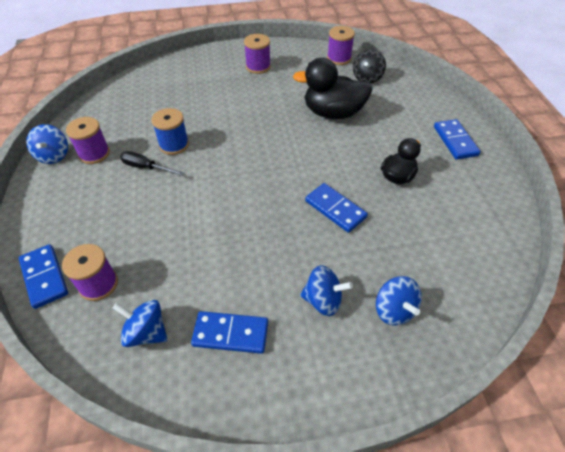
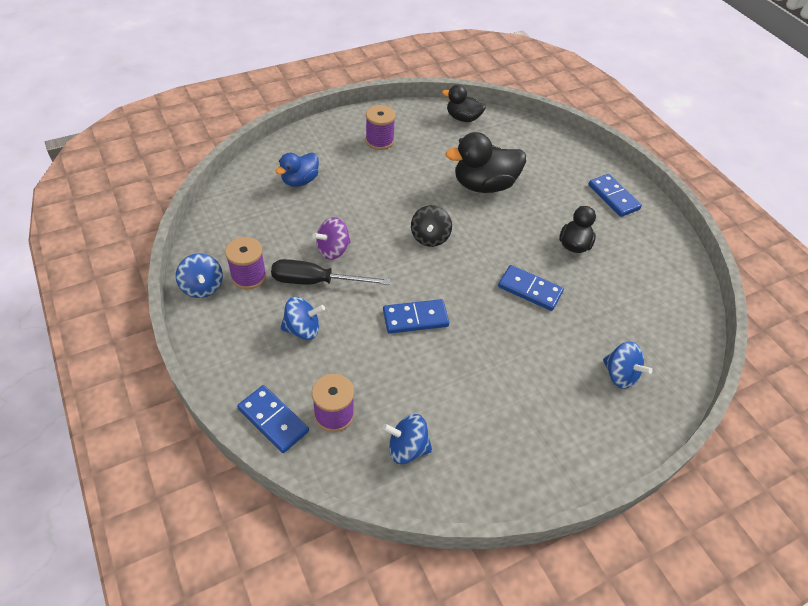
camera: 20 degrees left, 0 degrees up
(146, 167) = (316, 281): black screwdriver -> black screwdriver, size x1.50
(174, 145) = (333, 250): blue spool -> purple spinning top
(176, 88) = (300, 181): none -> blue duck
(230, 333) = (486, 430): blue domino -> blue domino (415, 318)
(323, 300) = (555, 380): blue spinning top -> blue spinning top (303, 329)
(339, 58) = (463, 118): purple spool -> black duck
(367, 78) = (502, 138): black spinning top -> black spinning top (430, 237)

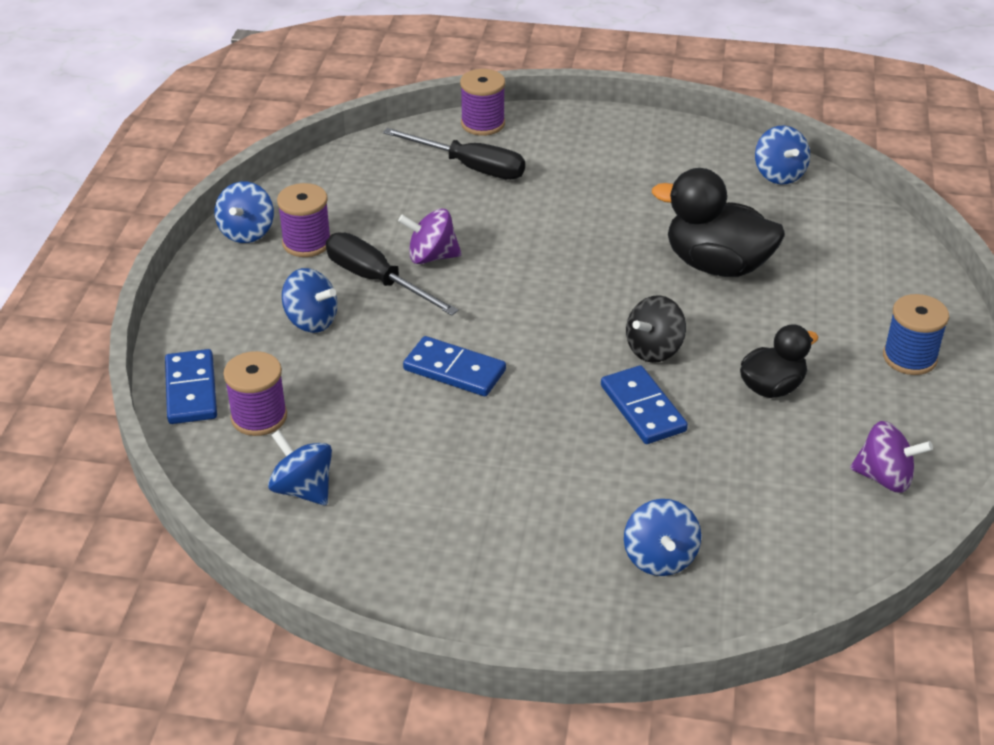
camera: 40 degrees right, 10 degrees down
(300, 181) = (470, 167): blue duck -> black screwdriver
(379, 141) = (624, 160): purple spool -> purple spool (483, 124)
(430, 237) = (570, 293): black spinning top -> black spinning top (654, 349)
(463, 118) = (779, 174): black duck -> blue spinning top
(613, 197) = (909, 358): blue domino -> blue spool
(665, 269) = (884, 477): none -> purple spinning top

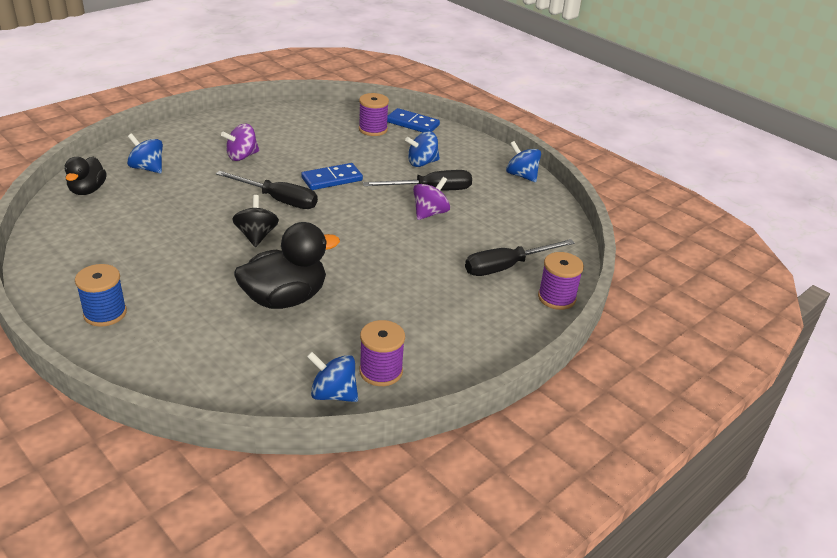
camera: 125 degrees right, 5 degrees down
(303, 489) = (316, 122): blue spinning top -> none
(306, 243) = (490, 186): purple spool -> purple spool (381, 371)
(563, 382) = (278, 200): none -> black screwdriver
(642, 408) = (226, 210): blue domino -> none
(772, 387) = (172, 253): black duck -> black duck (87, 190)
(884, 477) = (67, 245): purple spinning top -> purple spinning top (242, 156)

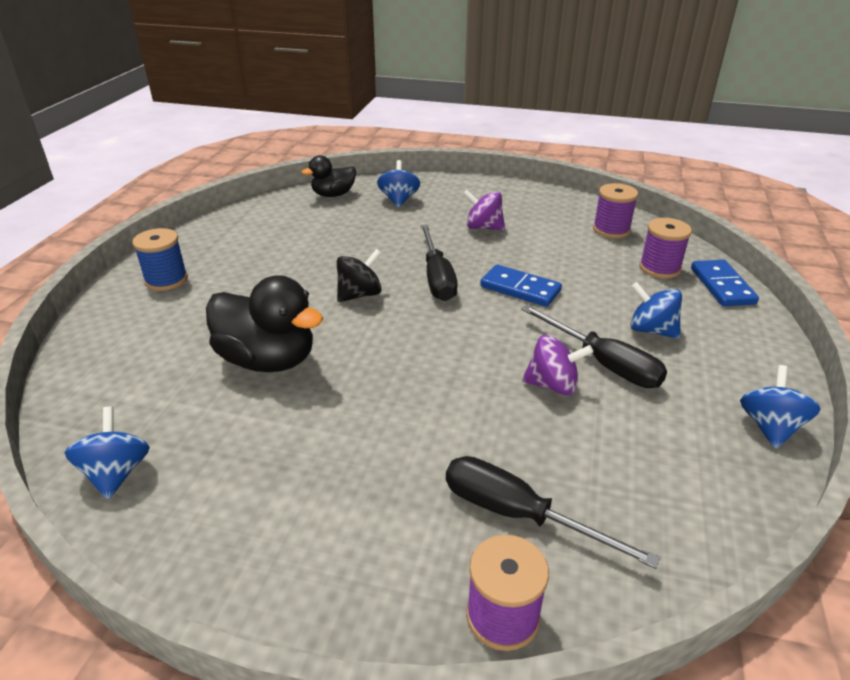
camera: 60 degrees right, 0 degrees up
(381, 371) = (182, 493): purple spool -> purple spool (611, 230)

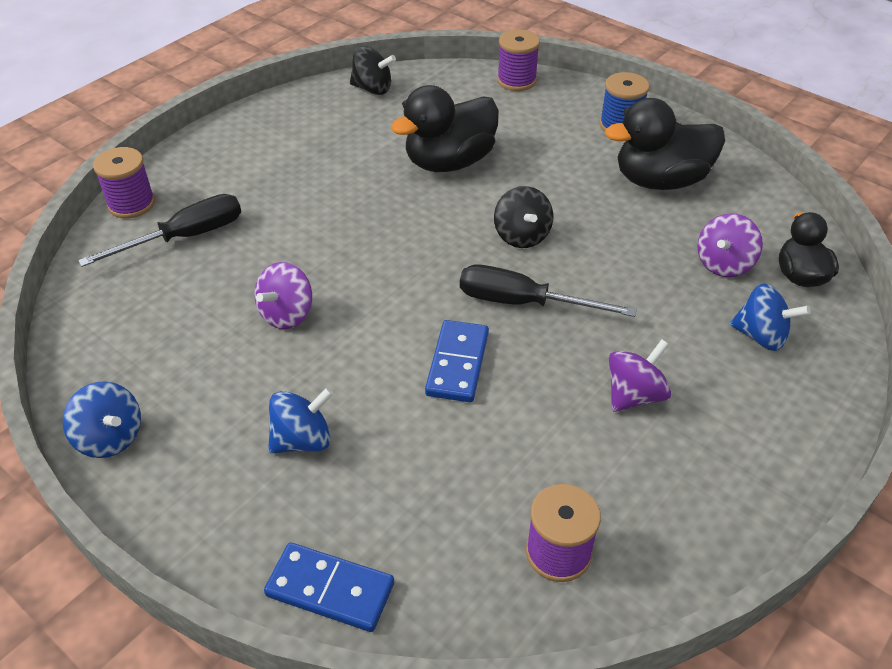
camera: 115 degrees right, 10 degrees up
(116, 473) = (372, 89): blue spinning top -> black spinning top
(249, 250) = (660, 181): none -> black duck
(338, 217) = (724, 264): none -> purple spinning top
(520, 289) = (457, 364): blue domino -> blue domino turned 45 degrees counterclockwise
(603, 363) = (286, 366): black screwdriver -> none
(659, 268) = (417, 542): purple spool -> purple spool (516, 80)

